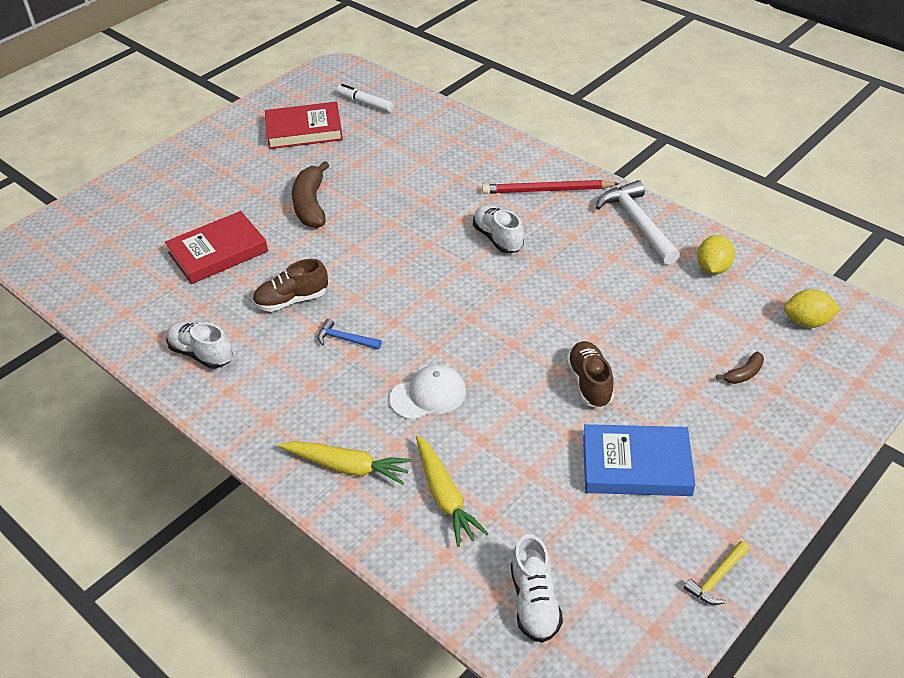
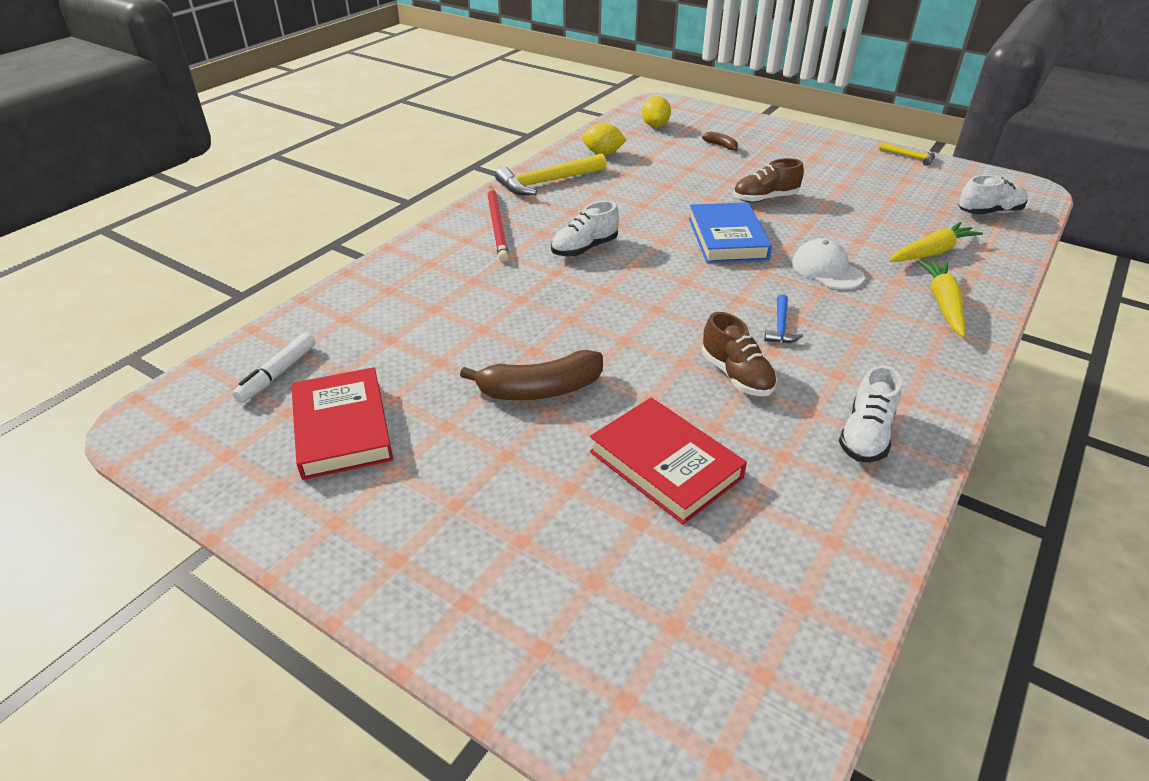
camera: 100 degrees left, 5 degrees down
(636, 465) = (837, 181): blue book -> blue book (727, 238)
(637, 224) = (548, 182): white hammer -> yellow hammer

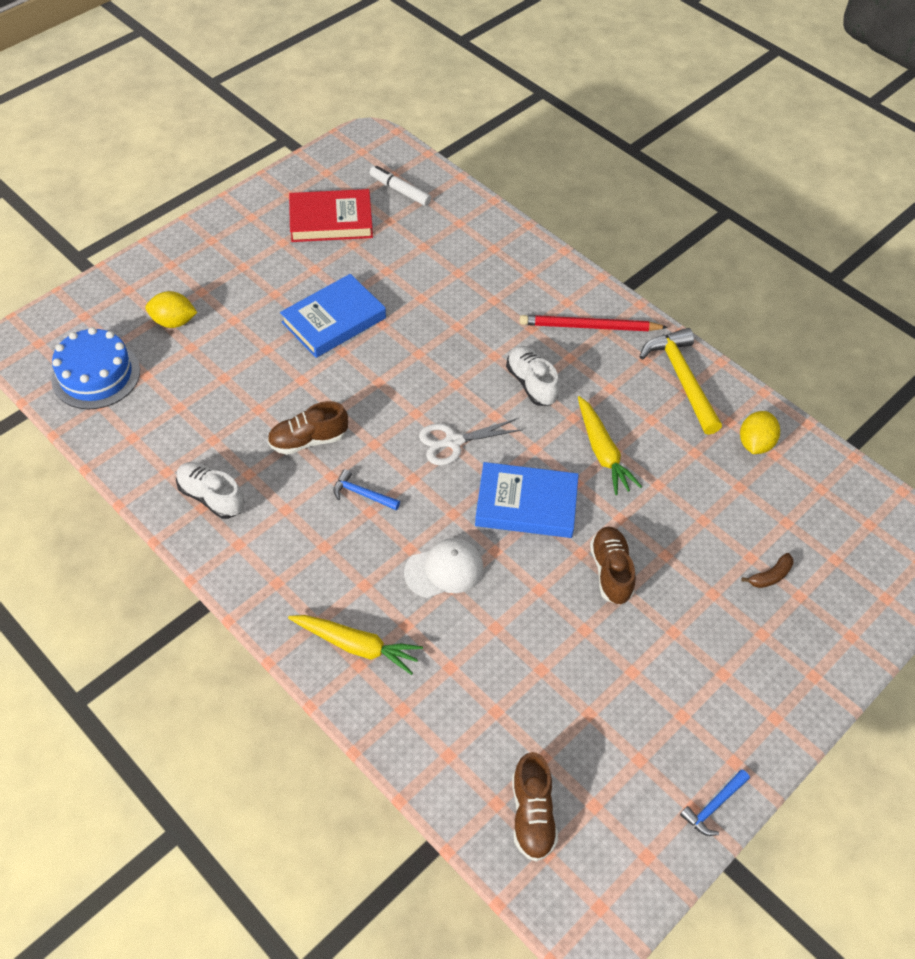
camera: 100 degrees right, 15 degrees up
(540, 390) = (334, 320): brown banana -> blue book
(655, 125) = (844, 520): yellow lemon -> yellow lemon (174, 322)
(665, 464) = (232, 372): red book -> none
(681, 282) = (453, 442): none -> white scissors
(747, 629) = (96, 375): none -> blue cake
(909, 157) = (714, 806): yellow hammer -> blue hammer
(931, 252) = (453, 689): yellow carrot -> yellow carrot (602, 452)
(989, 212) = (532, 814): white shoe -> brown shoe

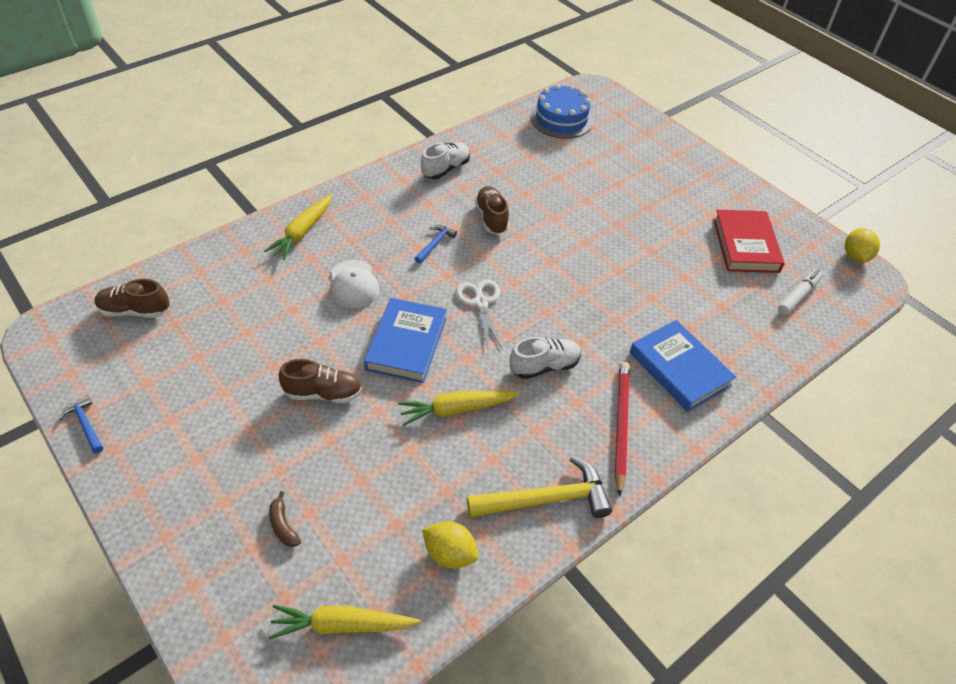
camera: 95 degrees right, 5 degrees down
(174, 322) = (614, 154): yellow lemon -> yellow lemon (855, 256)
(334, 320) = (620, 240): blue book -> blue book (679, 369)
(843, 512) = (342, 625): none -> yellow carrot

